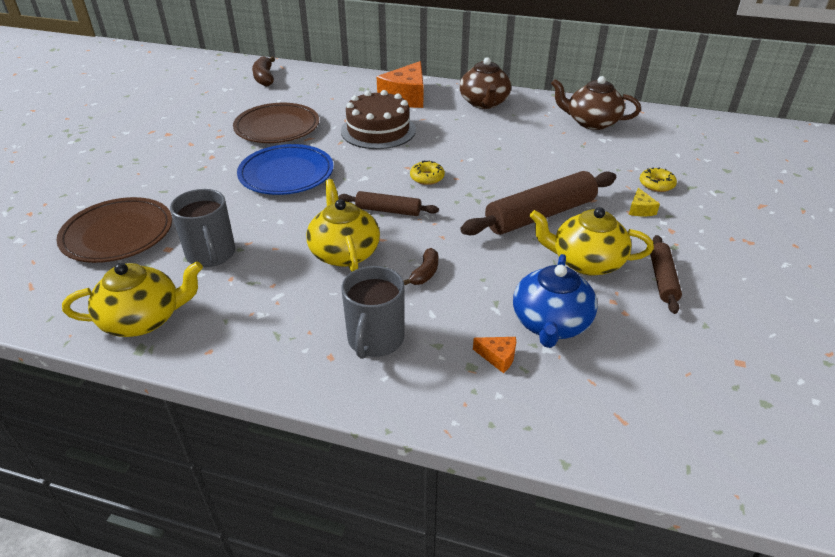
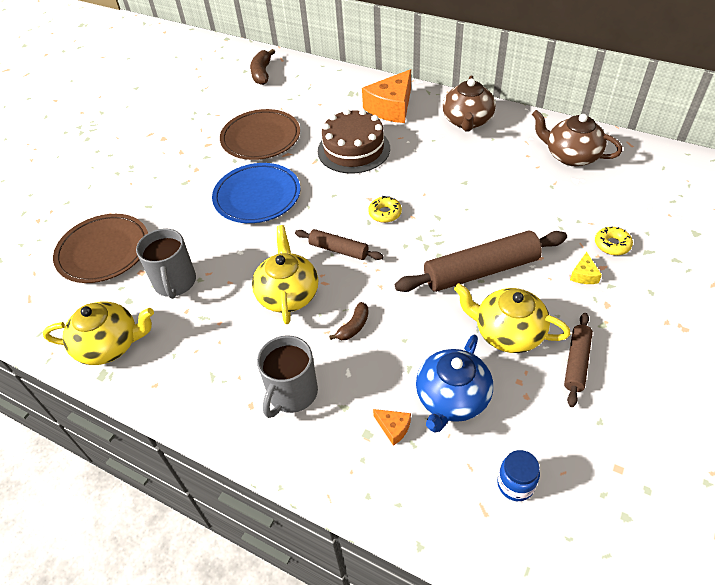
camera: 15 degrees right, 10 degrees up
(644, 390) = (515, 484): none -> blue jar

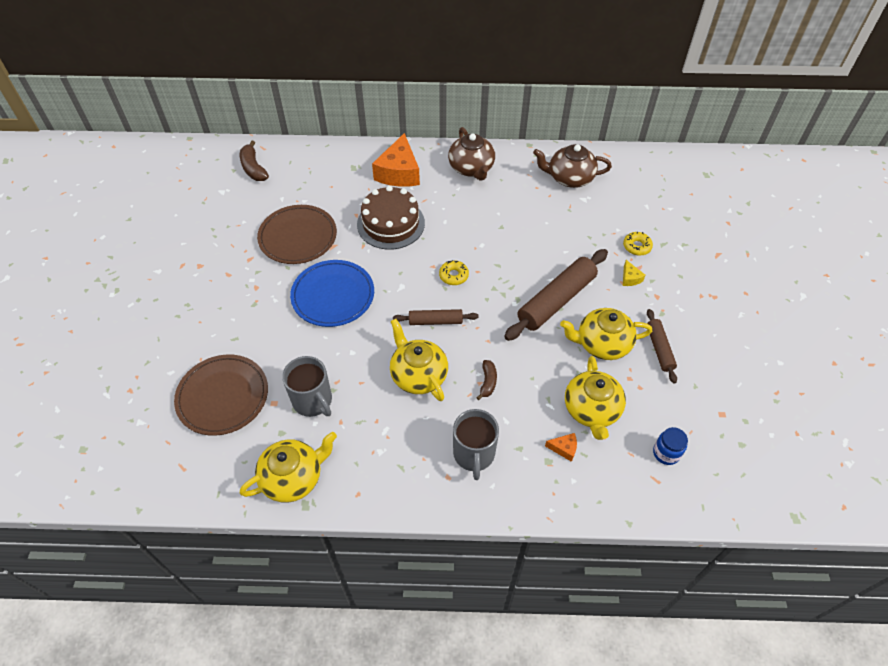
camera: 30 degrees left, 5 degrees up
(451, 399) = (591, 410): blue teapot -> yellow teapot

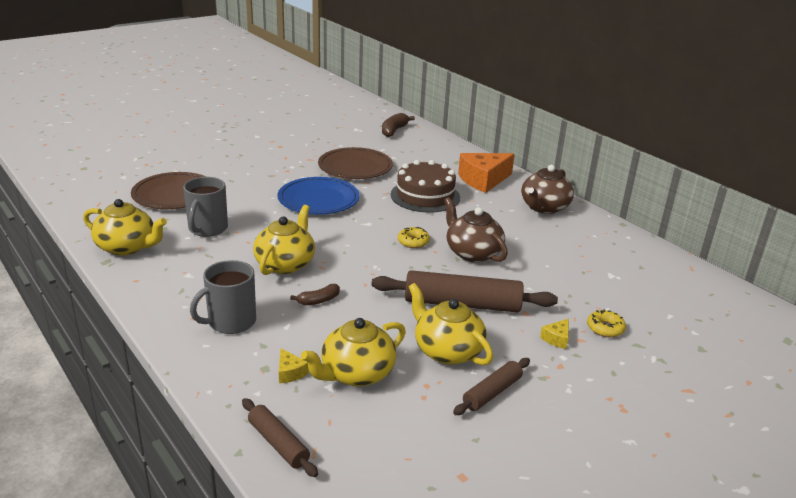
camera: 50 degrees right, 25 degrees down
(435, 321) = (352, 251): brown rolling pin -> brown rolling pin (278, 443)
(564, 448) = (290, 372): orange cheese -> yellow cheese
(569, 178) = (622, 258): brown teapot -> brown teapot (472, 253)
(666, 453) = (357, 448): blue jar -> none

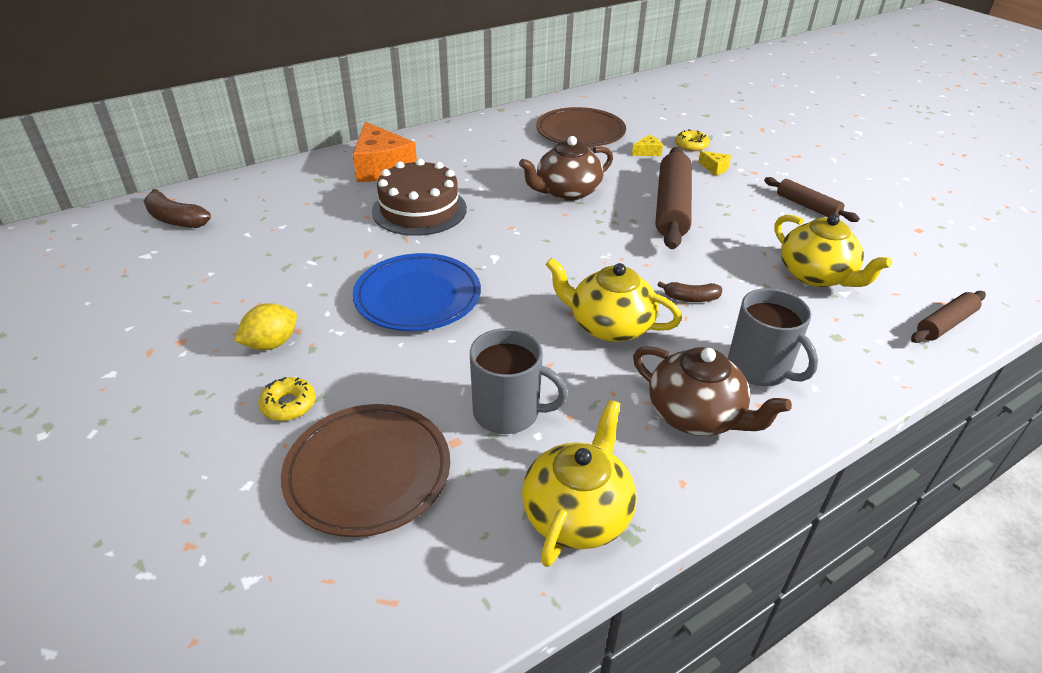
camera: 85 degrees left, 10 degrees up
(275, 165) = (271, 344): none -> yellow lemon
(290, 372) = (836, 318): yellow cheese -> yellow cheese (647, 152)
(318, 300) = (691, 298): brown banana -> brown banana turned 120 degrees clockwise
(355, 167) = (309, 261): brown plate -> brown plate (580, 132)
(413, 242) = (543, 226): yellow donut -> yellow donut (288, 405)
(447, 351) = (755, 222): yellow teapot -> none
(544, 207) = (461, 141): brown teapot -> brown teapot (696, 415)

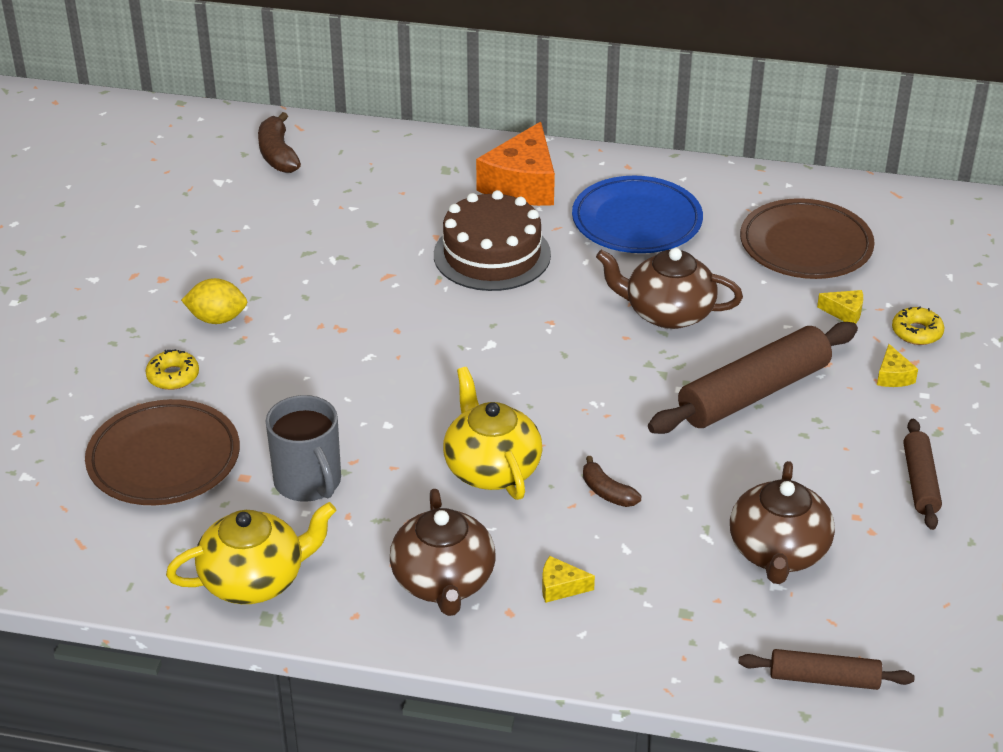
camera: 45 degrees right, 0 degrees up
(418, 297) = (372, 344): blue plate -> blue plate (636, 221)
(759, 368) = (560, 587): grey mug -> yellow cheese
(816, 275) = (778, 552): yellow teapot -> brown teapot

